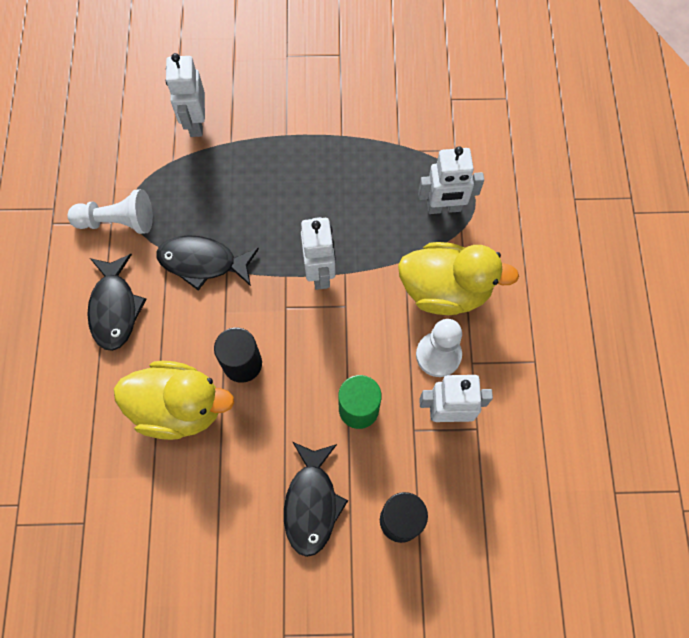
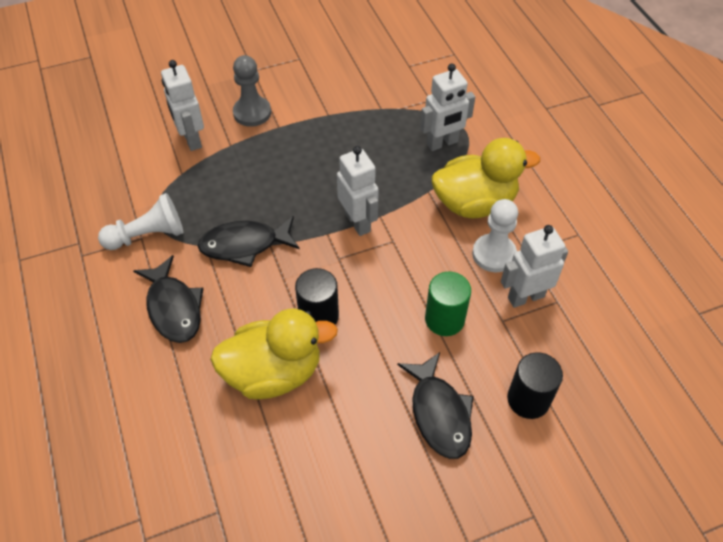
camera: 20 degrees left, 15 degrees down
(266, 109) = (252, 113): none -> grey pawn

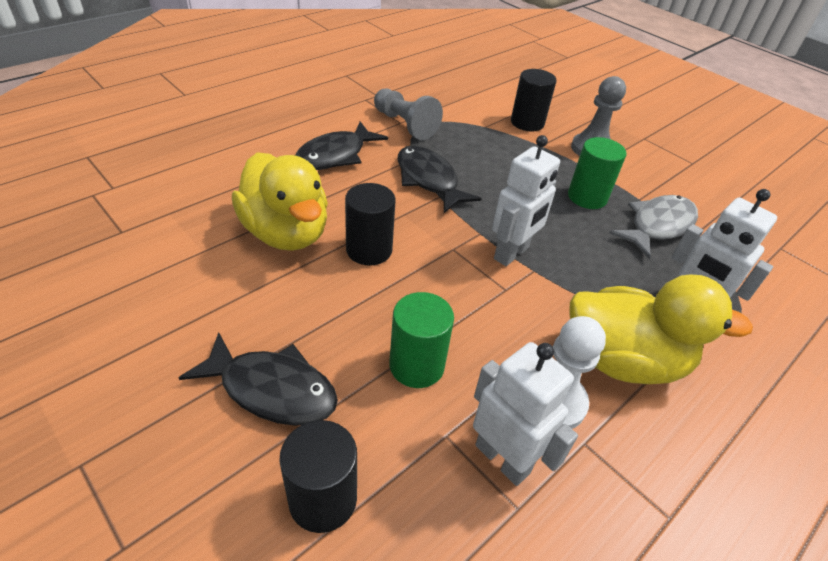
camera: 65 degrees right, 10 degrees down
(147, 235) = (405, 124): white pawn -> grey pawn
(191, 139) = (527, 123): white robot -> black cylinder
(313, 146) = (587, 197): none -> green cylinder
(362, 120) = (658, 226): none -> grey fish
(439, 413) = (272, 389): black fish -> black fish turned 120 degrees counterclockwise
(474, 203) = (623, 360): yellow duck -> yellow duck turned 45 degrees counterclockwise

